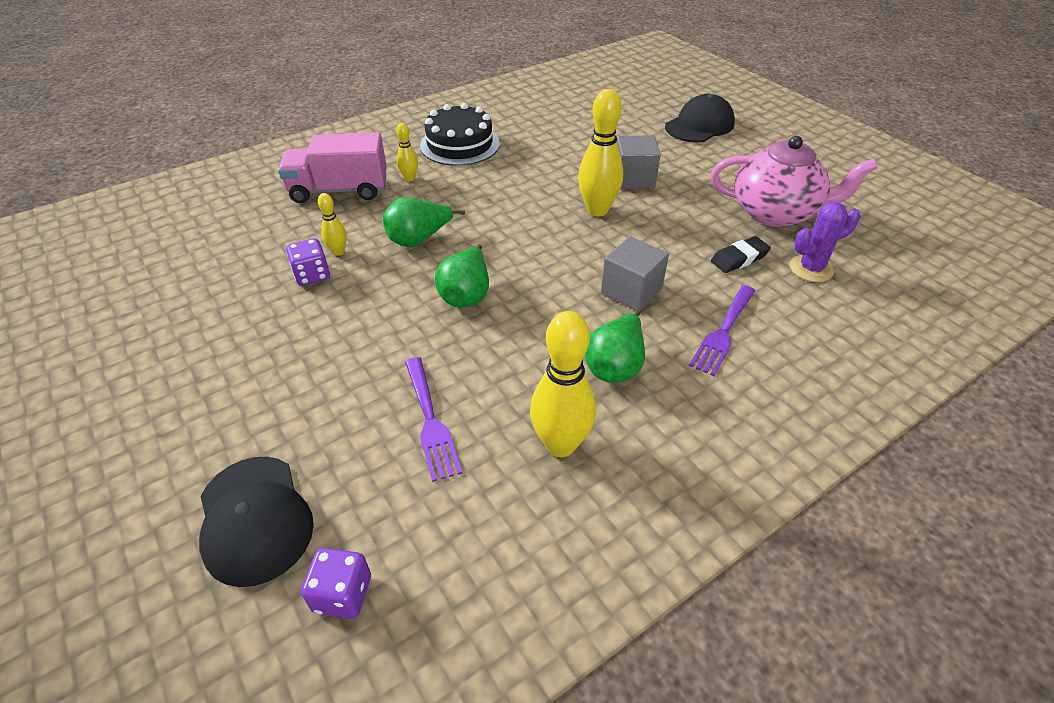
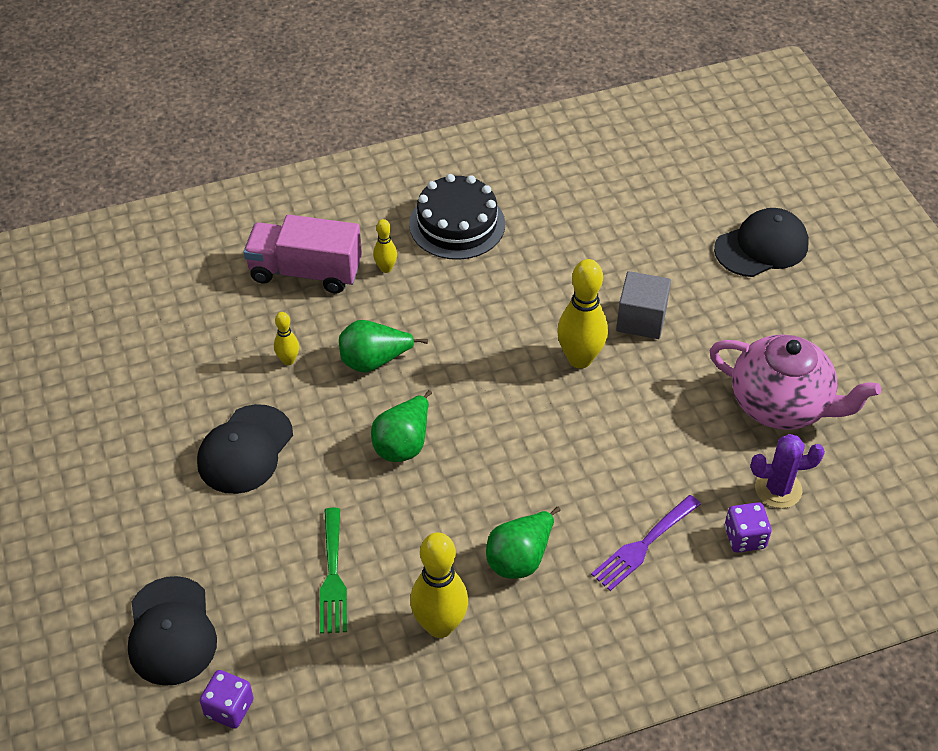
camera: 15 degrees right, 5 degrees up
(310, 327) = (245, 450): none -> black cap
(312, 275) = (257, 386): purple dice -> purple dice (744, 537)
(431, 421) = (333, 576): purple fork -> green fork
(631, 291) = (572, 475): grey cube -> none
(739, 258) = (706, 459): black eraser -> none

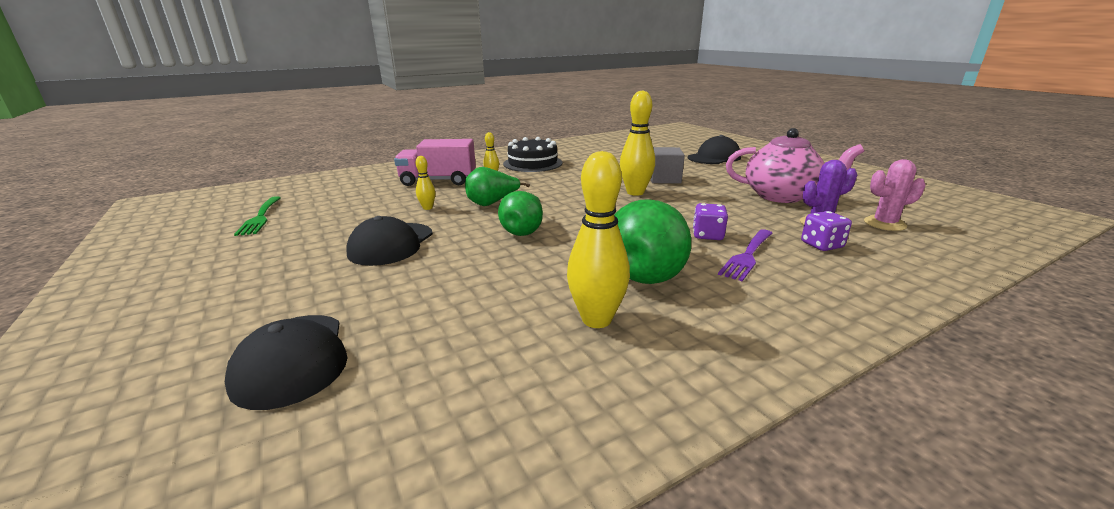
camera: 10 degrees left, 25 degrees down
(229, 708) = (353, 421): purple dice -> purple dice (707, 235)
(333, 576) = (477, 300): green fork -> green fork (260, 217)
(520, 558) = (649, 272): green pear -> green pear, size x1.51
(861, 503) = (884, 224): none -> pink cactus

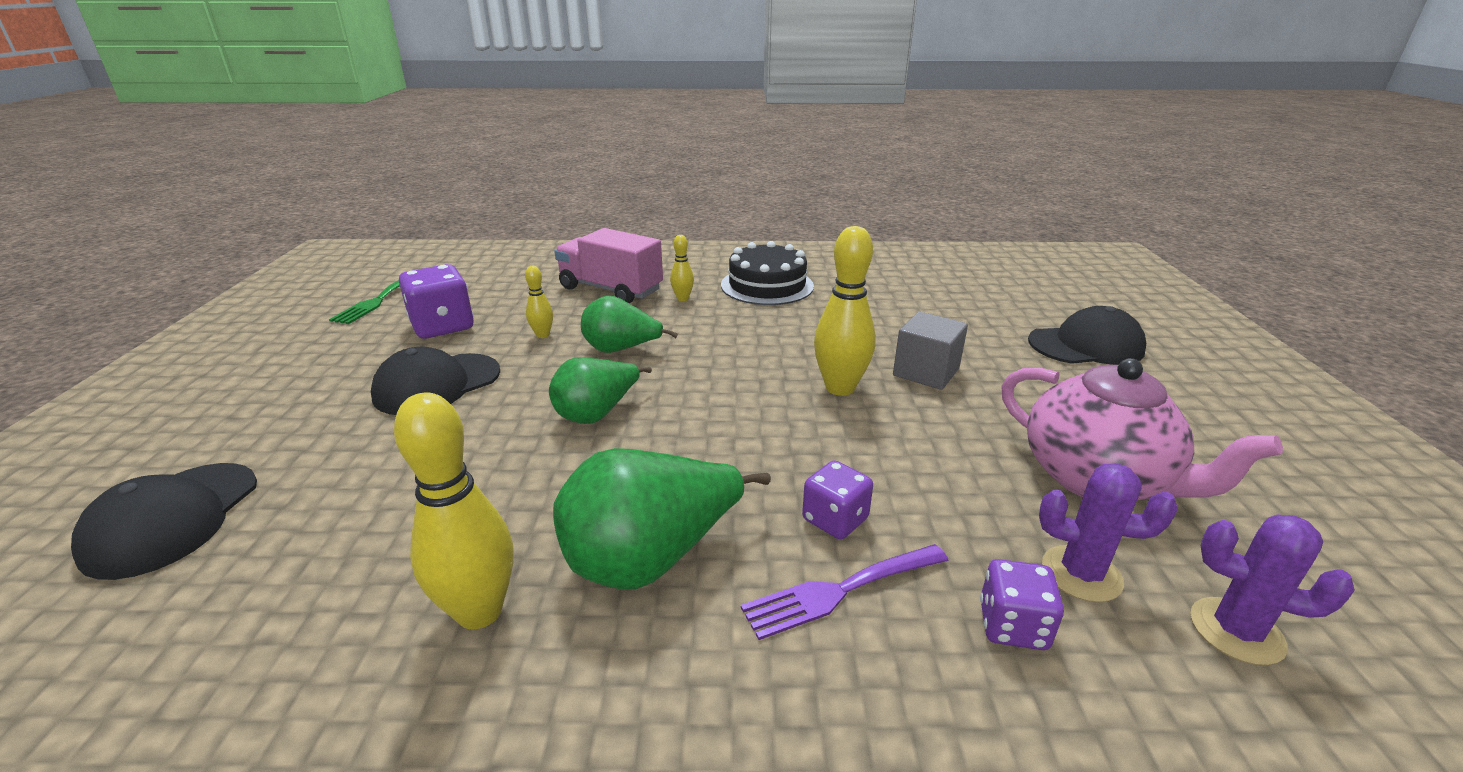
camera: 30 degrees right, 5 degrees up
(343, 219) = (443, 326): none -> purple dice
(884, 224) = (1236, 631): pink cactus -> purple cactus

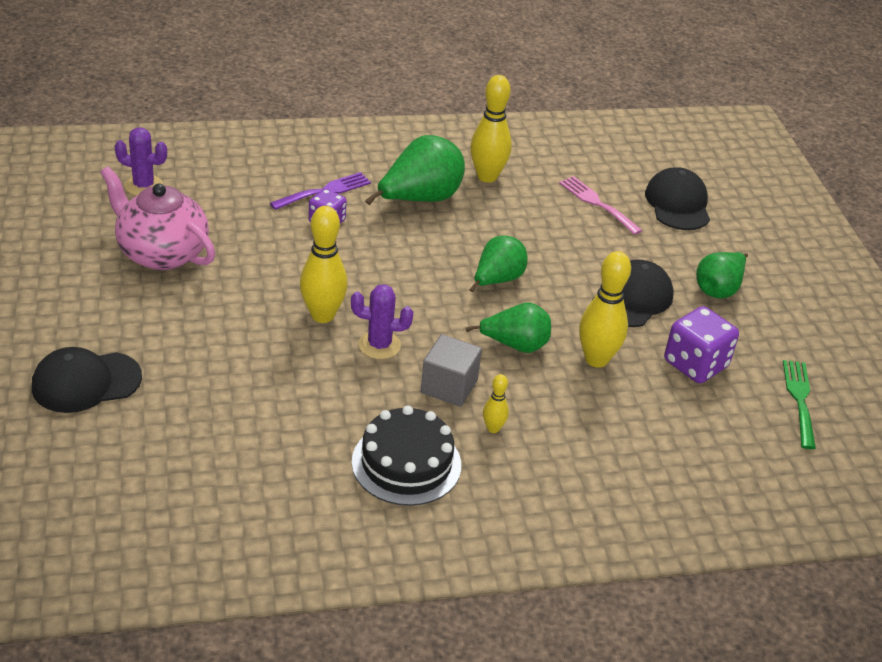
camera: 165 degrees right, 10 degrees up
(312, 388) = (718, 289): none -> green pear
(320, 528) = (597, 203): none -> pink fork
(542, 335) = (596, 359): yellow bowling pin -> yellow bowling pin, size x1.97
(611, 289) = (579, 439): pink truck -> none
(926, 372) = (249, 337): grey cube -> grey cube (449, 386)
(1012, 626) = (246, 183): purple dice -> none
(1081, 574) = (202, 204): purple cactus -> purple cactus (379, 345)

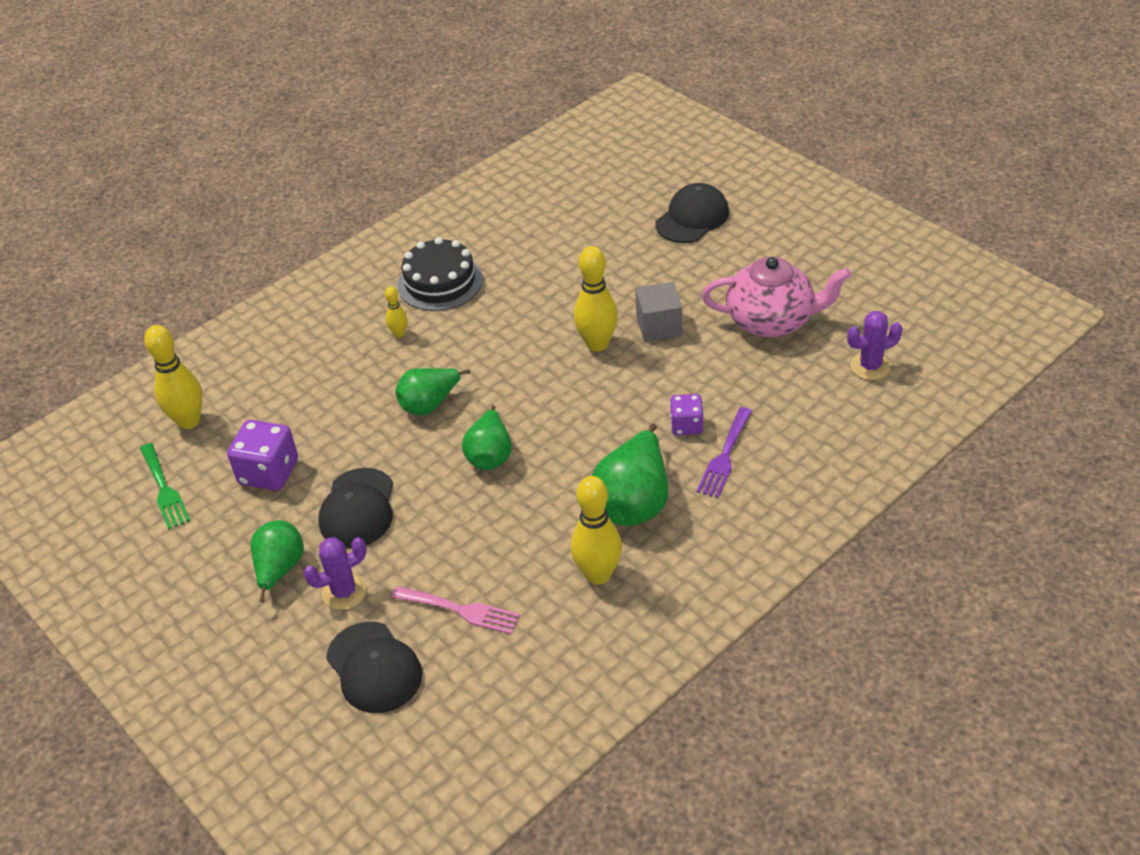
camera: 155 degrees right, 5 degrees up
(379, 345) = (532, 346): purple cactus -> purple cactus (344, 592)
(449, 386) = (454, 345): grey cube -> grey cube (659, 326)
(596, 359) = (356, 429): yellow bowling pin -> yellow bowling pin (189, 421)

